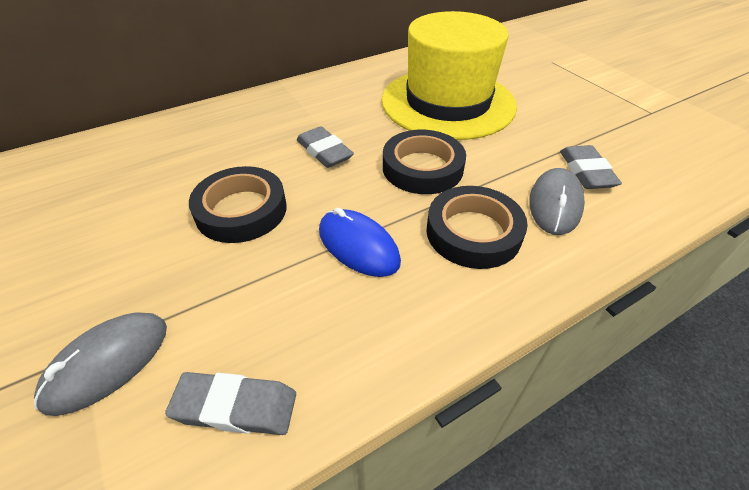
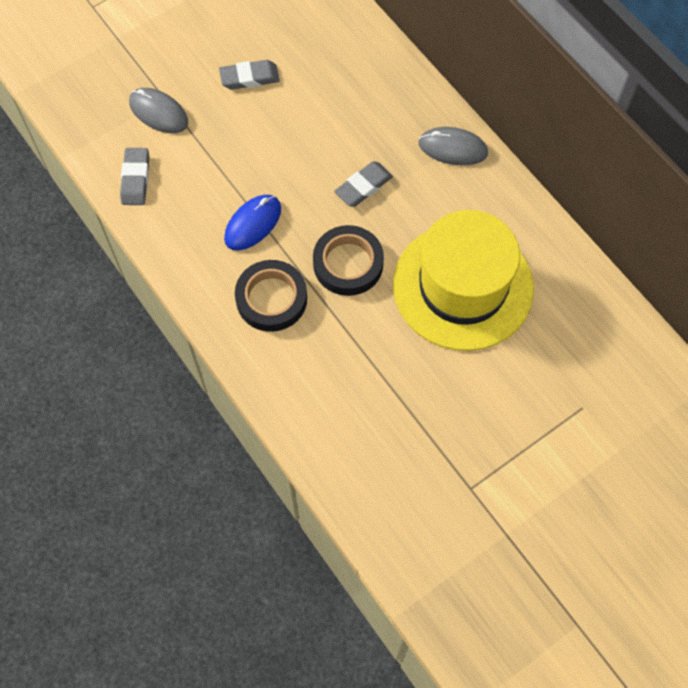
camera: 85 degrees right, 20 degrees up
(241, 210) = (284, 143): black tape -> none
(555, 204) = (308, 362): grey mouse -> grey mouse (453, 148)
(586, 172) = (355, 396): grey eraser -> grey eraser (249, 77)

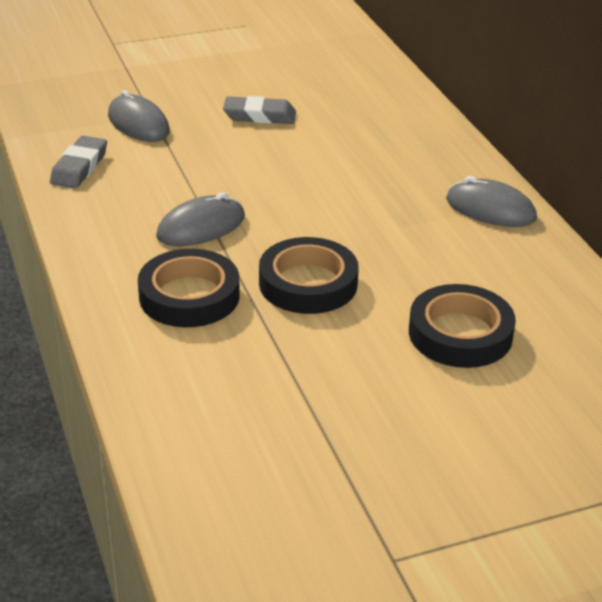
camera: 15 degrees right, 30 degrees down
(253, 224) = (201, 227): blue mouse -> grey mouse
(363, 186) = (359, 221): grey eraser -> none
(463, 286) = (460, 334): yellow hat -> black tape

